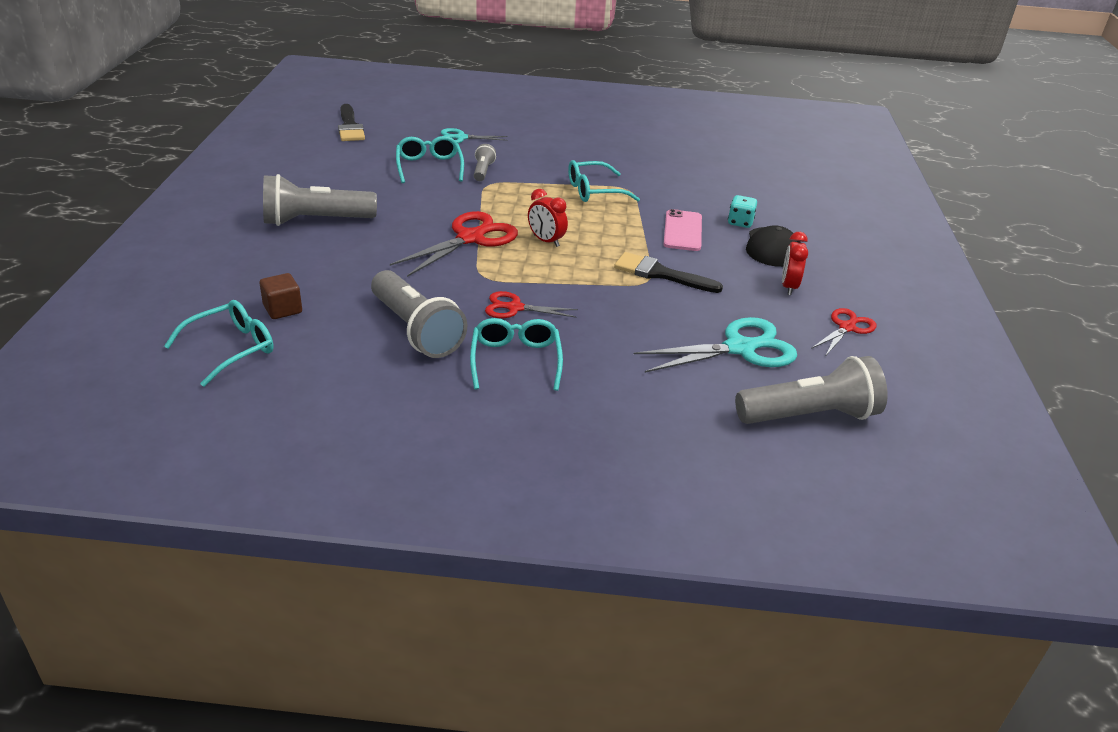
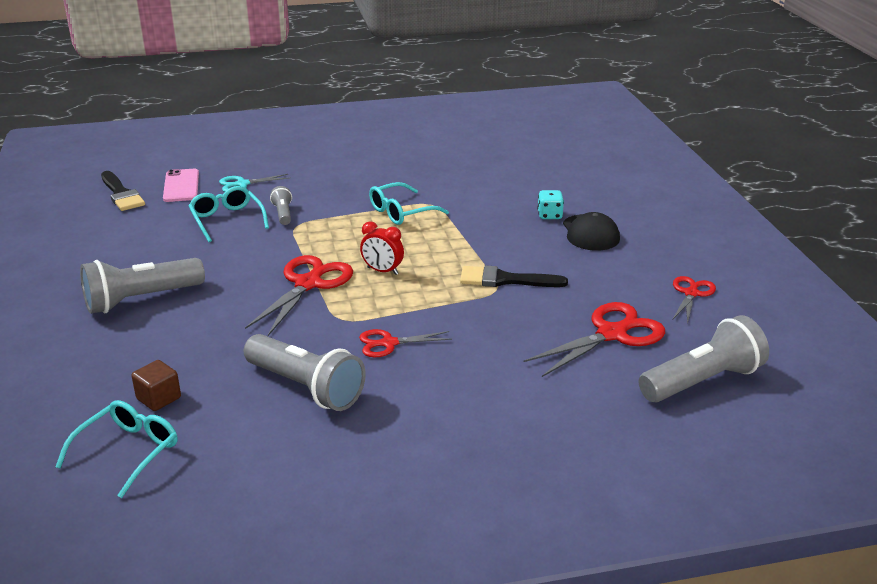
camera: 15 degrees left, 5 degrees down
(515, 360) = (417, 394): turquoise glasses -> none
(683, 231) = (503, 234): pink phone -> pink phone (181, 186)
(740, 348) = (612, 334): turquoise scissors -> red scissors
(788, 287) = (623, 267): red clock -> none

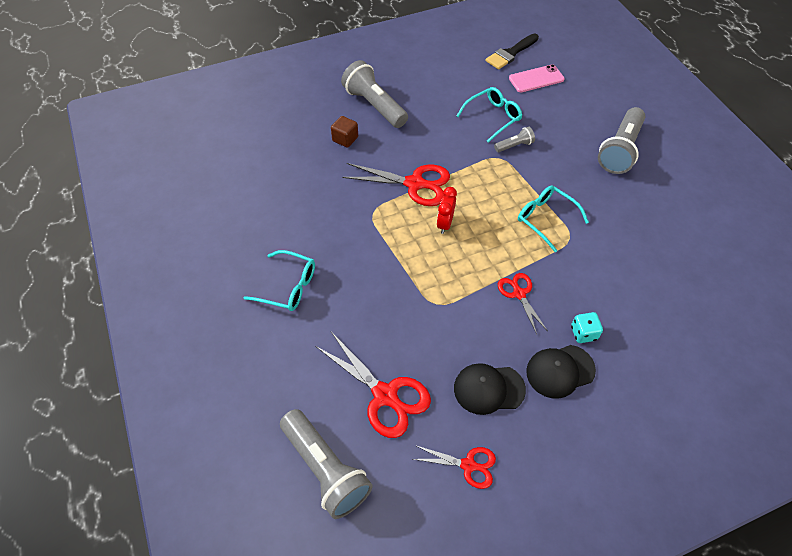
camera: 80 degrees right, 25 degrees up
(128, 452) = (222, 147): turquoise glasses -> turquoise glasses (288, 287)
(159, 398) = (271, 145): brown cube -> brown cube (345, 139)
(242, 184) = (553, 110): turquoise scissors -> none
(305, 387) = (289, 210): grey flashlight -> grey flashlight (620, 150)
(388, 343) = (346, 245): red scissors -> red scissors (519, 293)
(505, 280) = (453, 308): black brush -> none
(607, 272) = (488, 389): none -> black cap

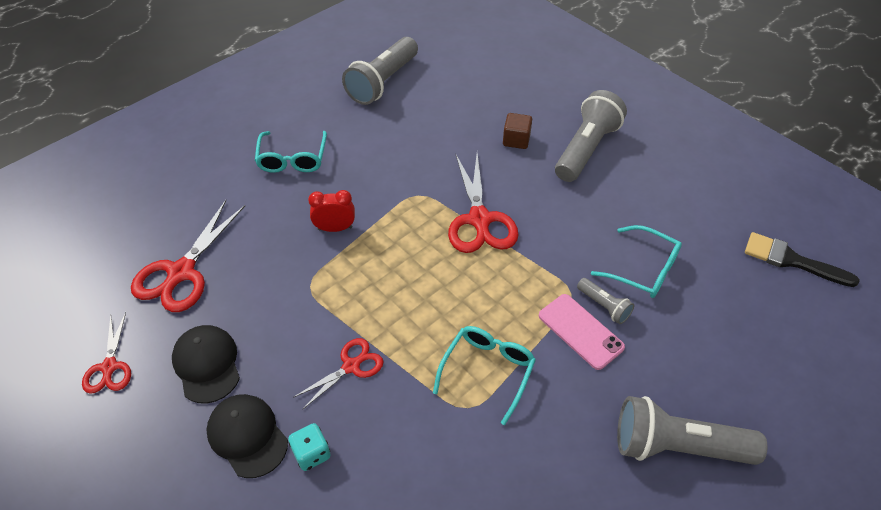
camera: 70 degrees right, 5 degrees down
(325, 469) = (94, 249): grey flashlight -> grey flashlight (383, 82)
(445, 224) = (430, 264): red clock -> red clock (335, 228)
(536, 79) = (759, 303): pink phone -> pink phone (580, 331)

